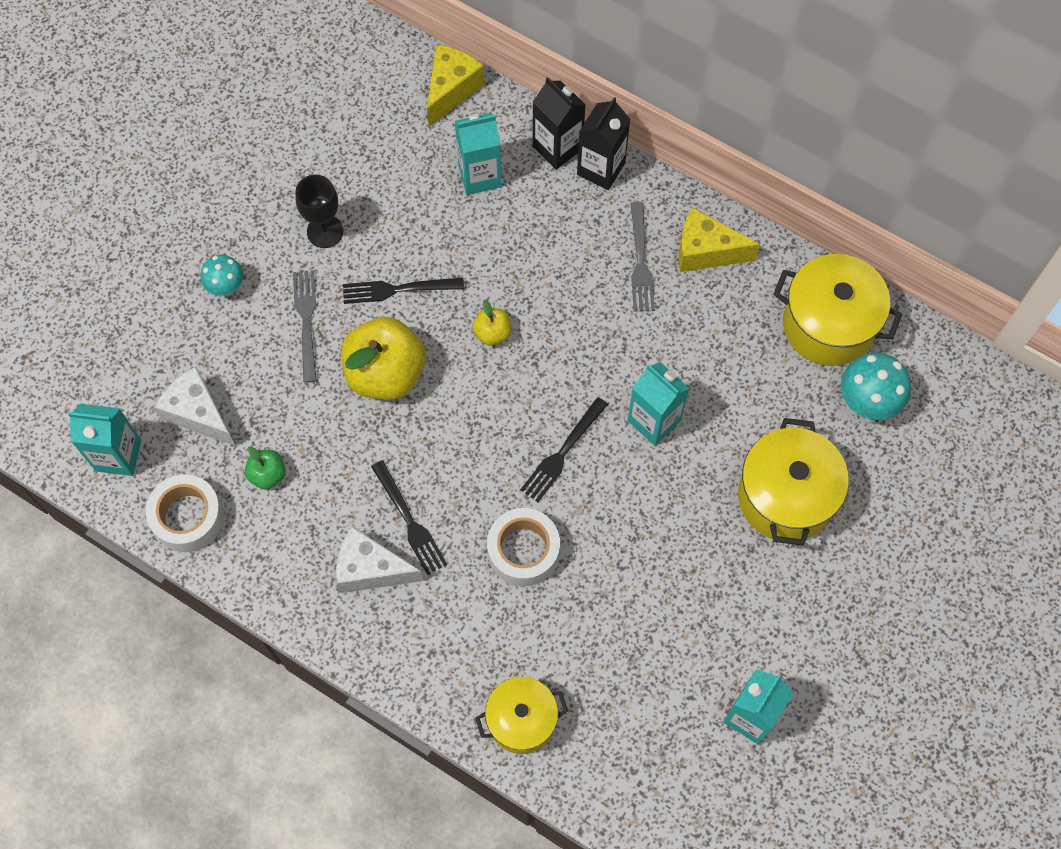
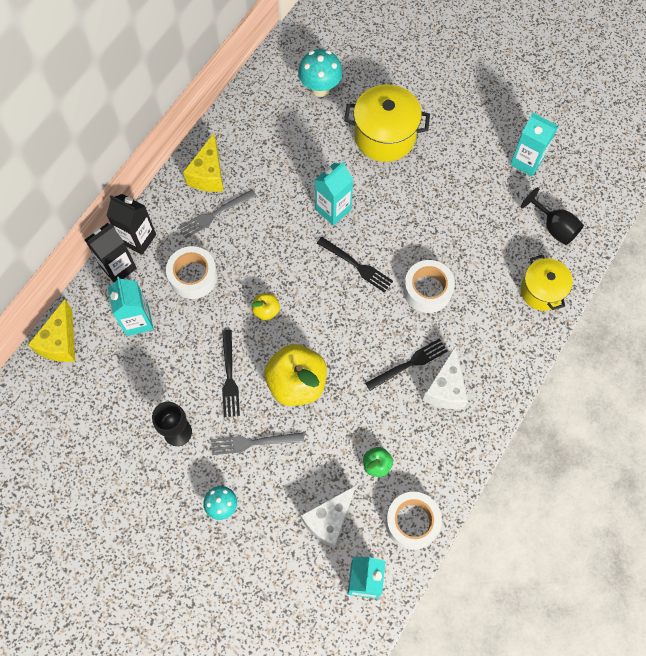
camera: 90 degrees left, 0 degrees up
(451, 90) = (60, 342): yellow cheese -> yellow cheese turned 105 degrees counterclockwise
(544, 239) = (193, 276): none -> white tape
(631, 750) = (554, 227): none -> black goblet
(640, 262) = (214, 215): grey fork -> grey fork turned 150 degrees clockwise
(828, 325) = (265, 106): yellow pot -> none

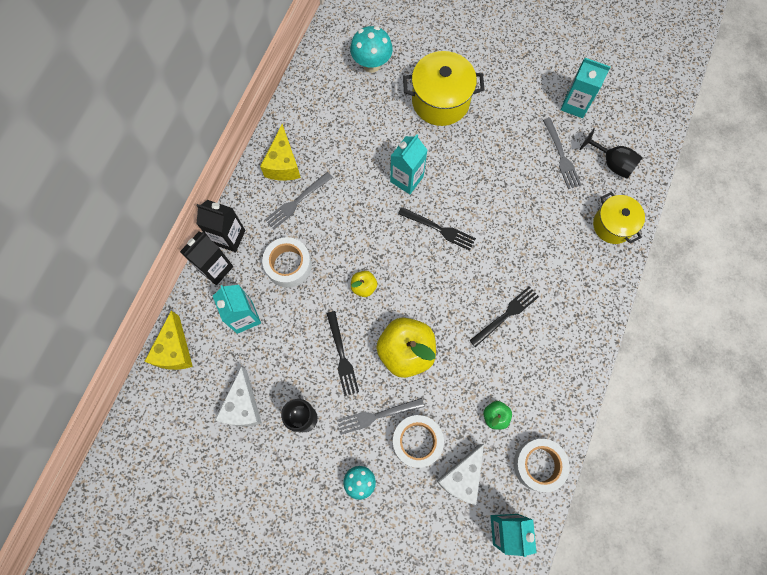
camera: 10 degrees left, 5 degrees up
(427, 290) = (509, 242): white tape -> white tape (417, 441)
(445, 388) = (544, 332): white cheese -> white cheese (243, 406)
(501, 212) = (561, 156): none -> grey fork

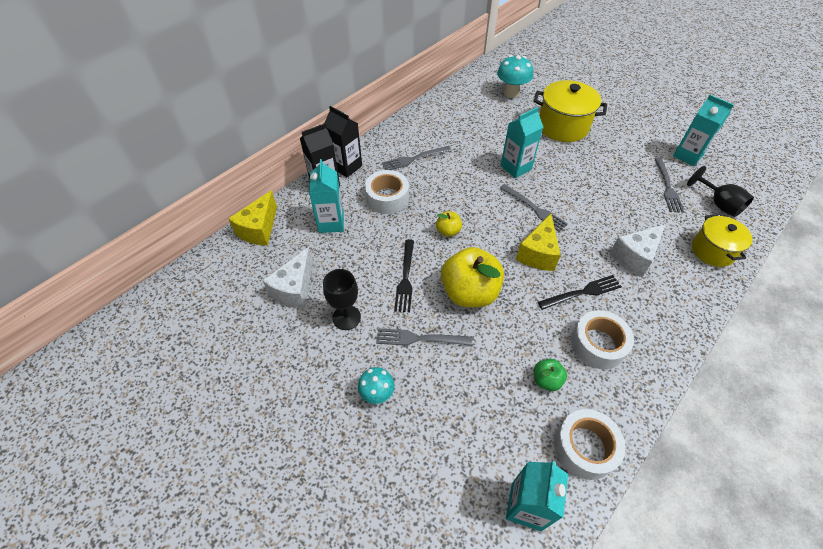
camera: 20 degrees right, 20 degrees down
(283, 164) = (413, 133): yellow cheese -> yellow cheese (538, 253)
(417, 441) = (452, 376): white tape -> white tape (598, 344)
(439, 229) = (534, 209): black fork -> grey fork
(462, 477) = (490, 429): white cheese -> white cheese (634, 257)

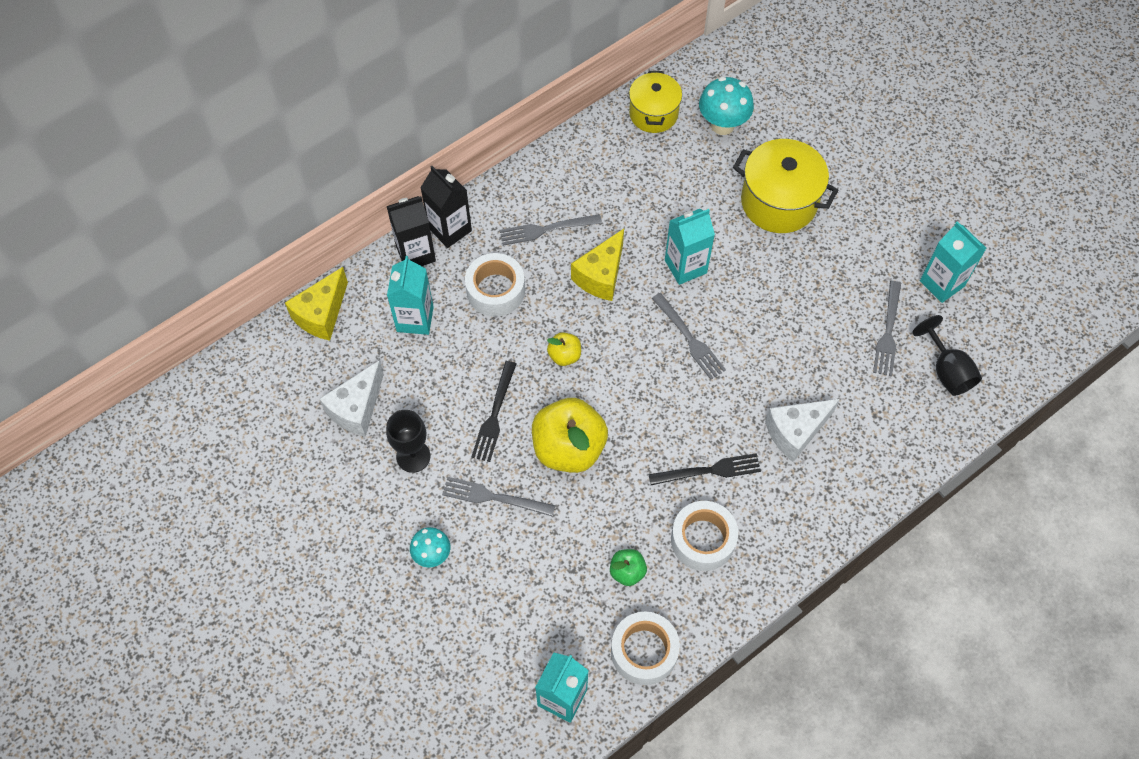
camera: 10 degrees right, 10 degrees up
(538, 253) = (672, 407): yellow cheese -> yellow cheese (601, 276)
(712, 251) = (903, 440): yellow pot -> yellow pot (653, 114)

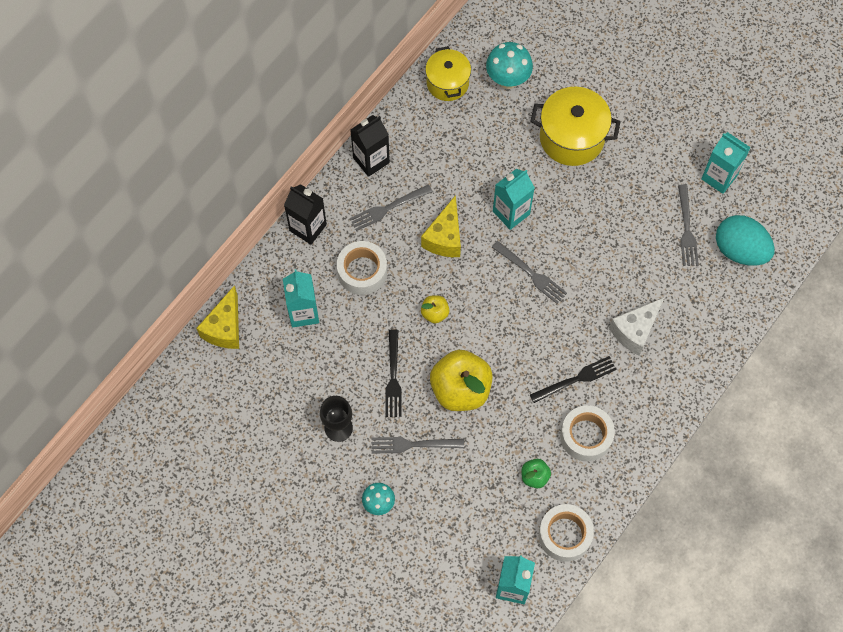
camera: 15 degrees left, 5 degrees up
(357, 409) = (280, 400): white cheese -> none
(416, 254) = (286, 256): black carton -> black carton (371, 160)
(946, 371) = (740, 250): black goblet -> turquoise egg

